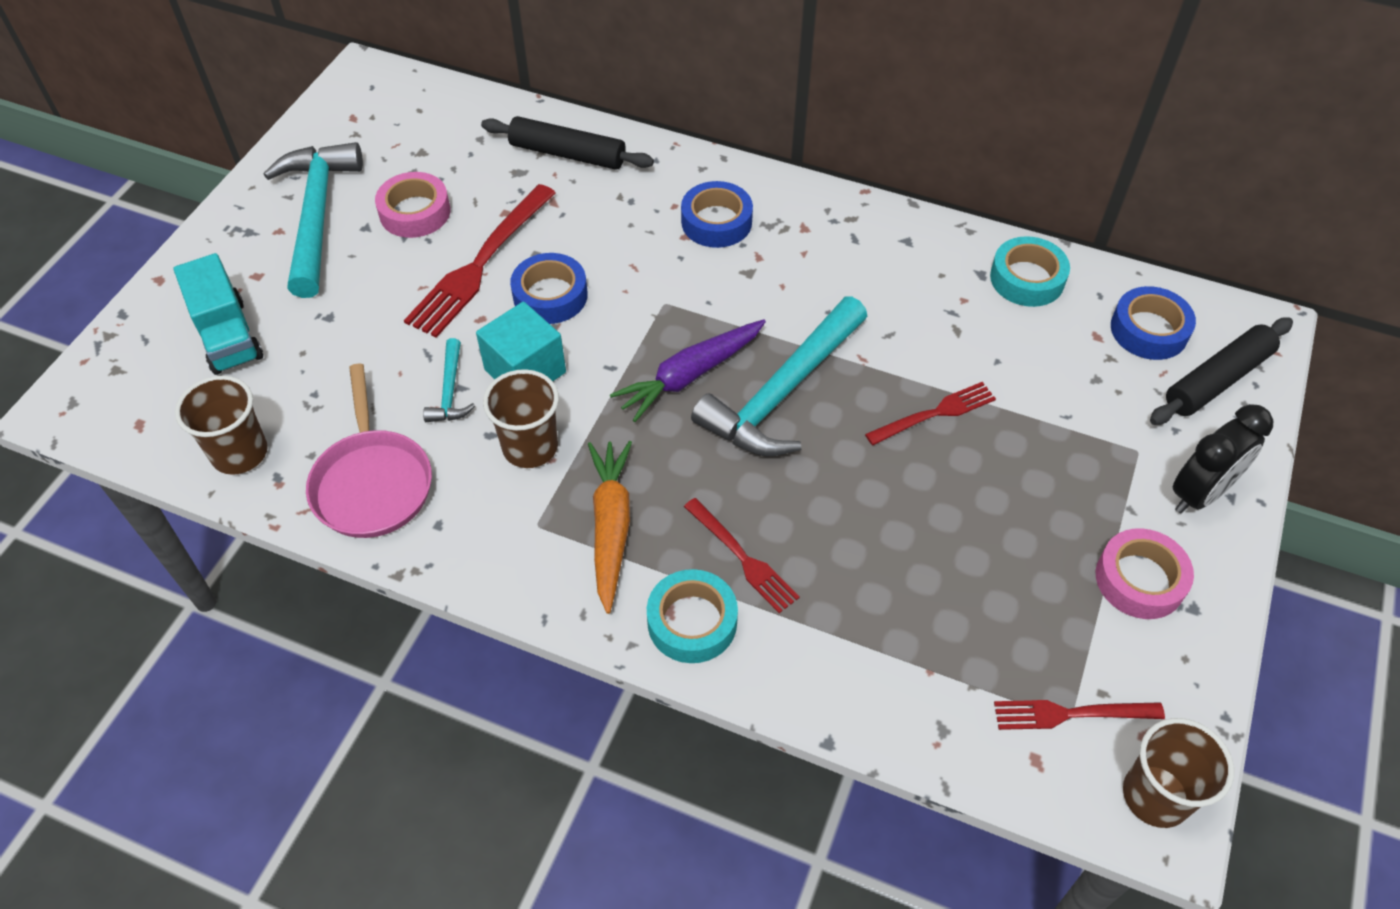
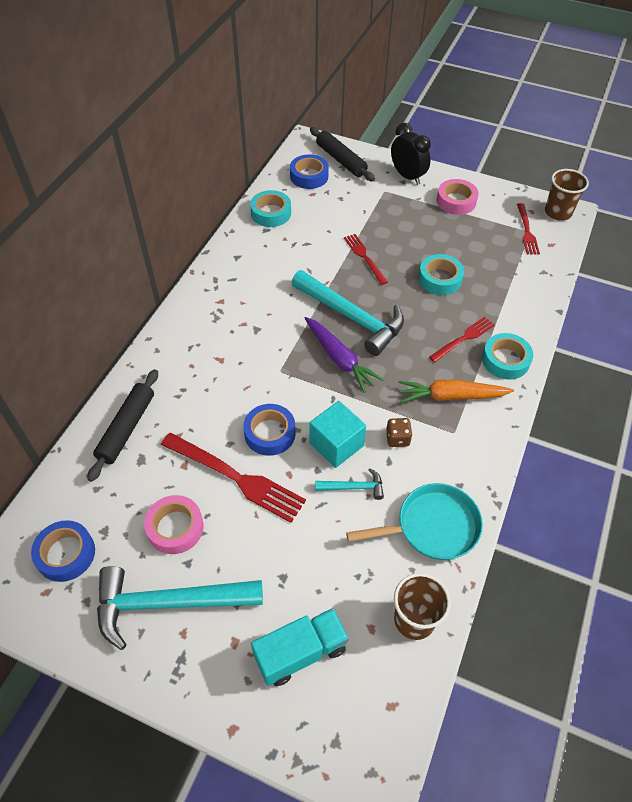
camera: 90 degrees left, 0 degrees up
(372, 483) = (432, 526): pink pan -> turquoise pan
(530, 447) = (397, 438): brown cup -> brown dice
(716, 222) = (210, 343): blue tape -> blue tape (66, 554)
(894, 531) = (440, 279): none -> turquoise tape

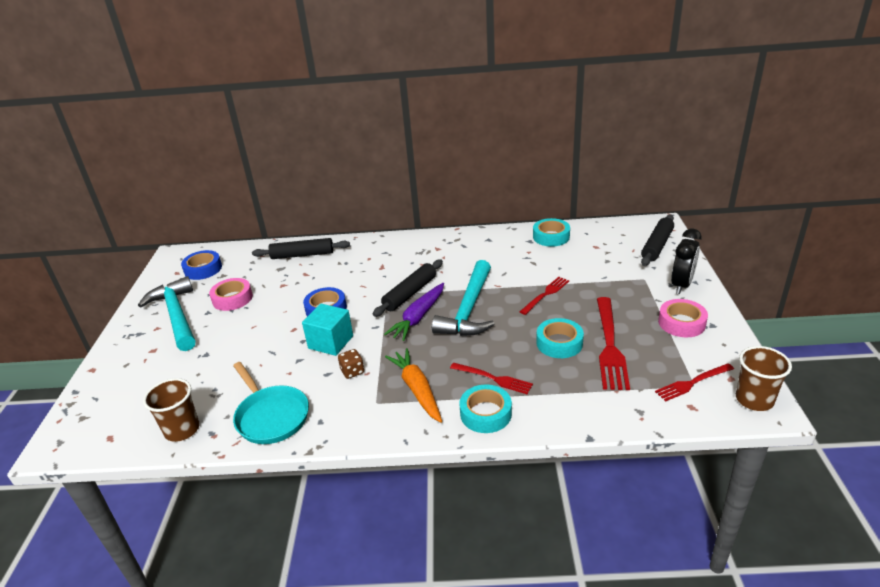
camera: 70 degrees right, 20 degrees down
(237, 478) = (280, 309): red fork -> red fork (610, 346)
(292, 352) = (410, 293): none -> black rolling pin
(300, 652) = (148, 381): turquoise truck -> none
(309, 176) = (616, 238): blue tape -> none
(353, 487) = (293, 363): turquoise hammer -> none

